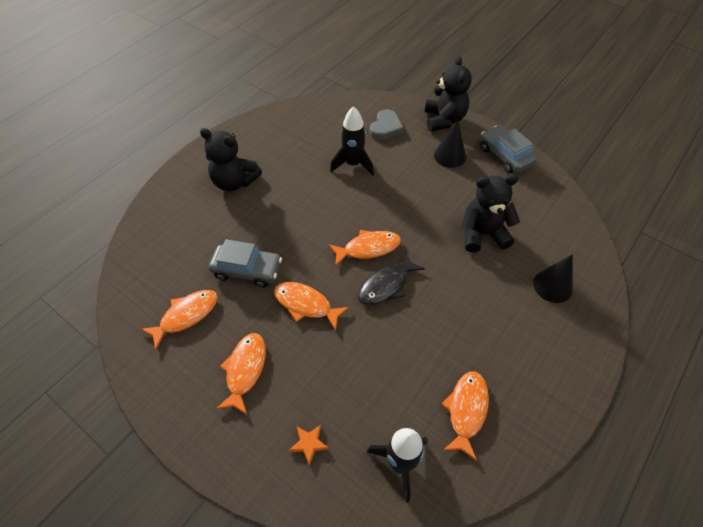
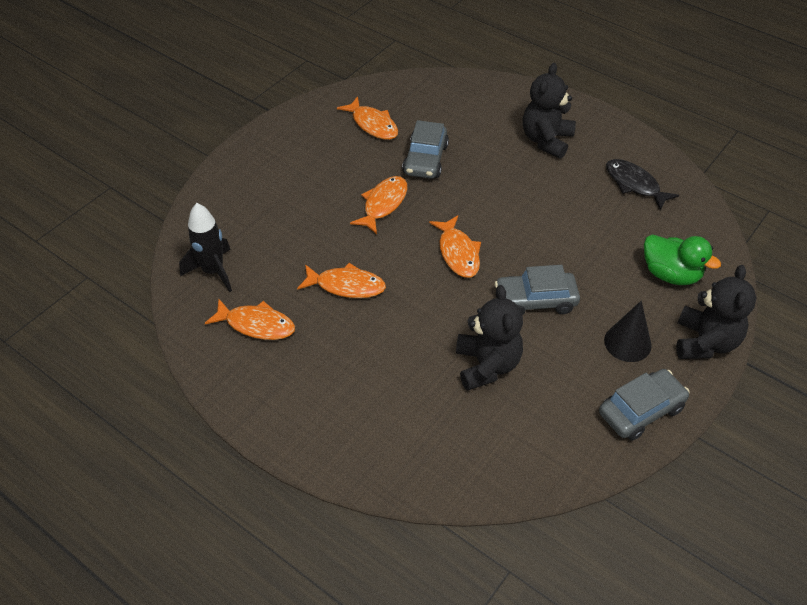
camera: 90 degrees right, 5 degrees down
(245, 370) = (314, 167): orange fish -> orange fish (346, 286)
(309, 444) = (241, 211): orange star -> none
(353, 164) = (592, 240): black rocket -> none
(385, 128) = (670, 274): grey heart -> green duck
(386, 285) = (407, 267): black fish -> black fish (634, 184)
(416, 201) = (535, 300): none -> grey car
(444, 120) = (705, 342): black teddy bear -> black teddy bear turned 75 degrees counterclockwise
(552, 286) = (407, 429): black cone -> none

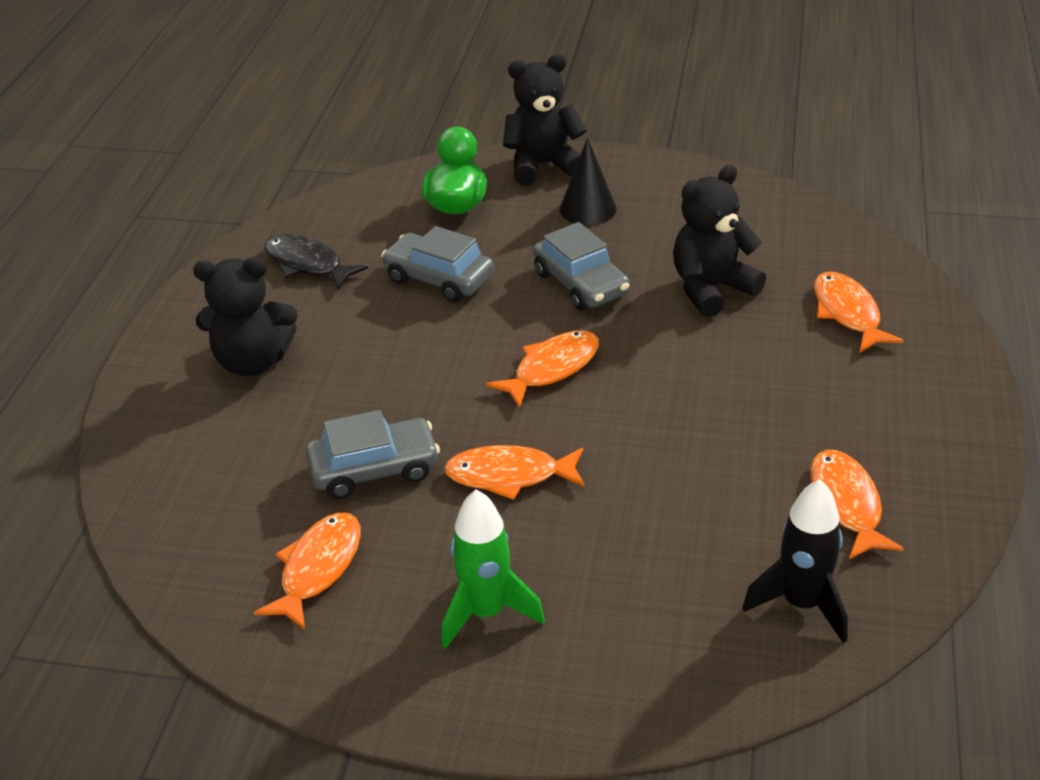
camera: 115 degrees left, 10 degrees down
(302, 166) = (486, 612): none -> green rocket
(346, 286) = (699, 447): orange fish -> orange fish (848, 313)
(634, 184) = (307, 264): black fish -> black fish turned 105 degrees clockwise
(641, 410) = (671, 182): grey car -> grey car (439, 278)

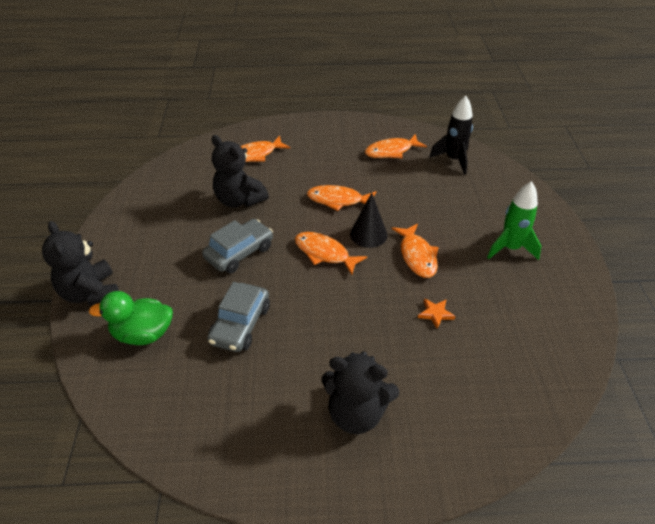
camera: 105 degrees left, 5 degrees up
(253, 361) = (356, 413): black teddy bear -> black teddy bear turned 120 degrees clockwise
(307, 264) = (228, 415): black fish -> none
(318, 568) = (519, 319): orange fish -> orange fish (338, 200)
(374, 469) = (435, 314): grey car -> orange star
(588, 209) = (152, 261): black cone -> black cone (368, 234)

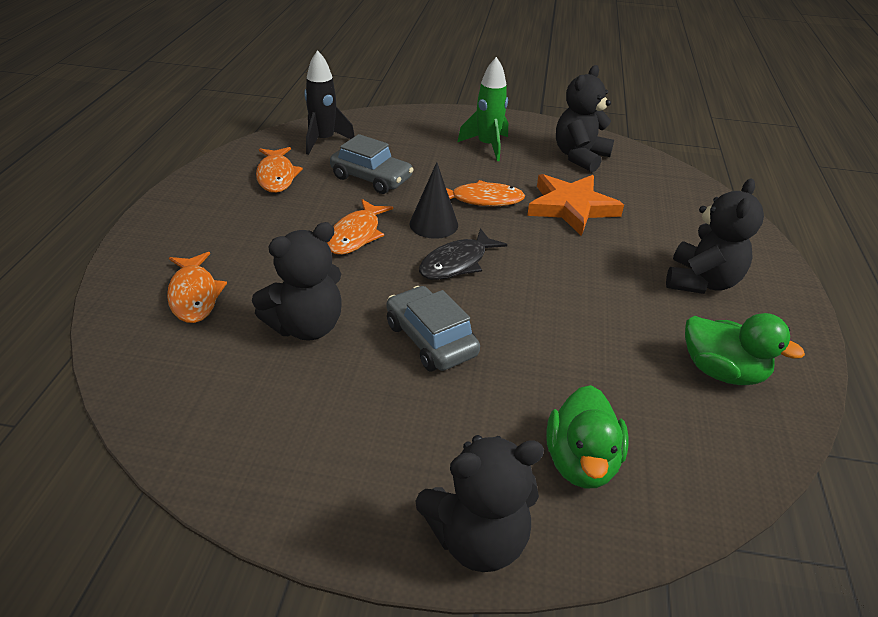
camera: 80 degrees left, 5 degrees down
(238, 420) = (722, 371): none -> green duck
(240, 324) = (572, 353): grey car -> grey car (371, 178)
(324, 253) = (457, 263): orange fish -> black fish
(435, 314) = (571, 207): orange star -> orange star, size x2.36
(536, 315) = (580, 157): none -> black teddy bear

